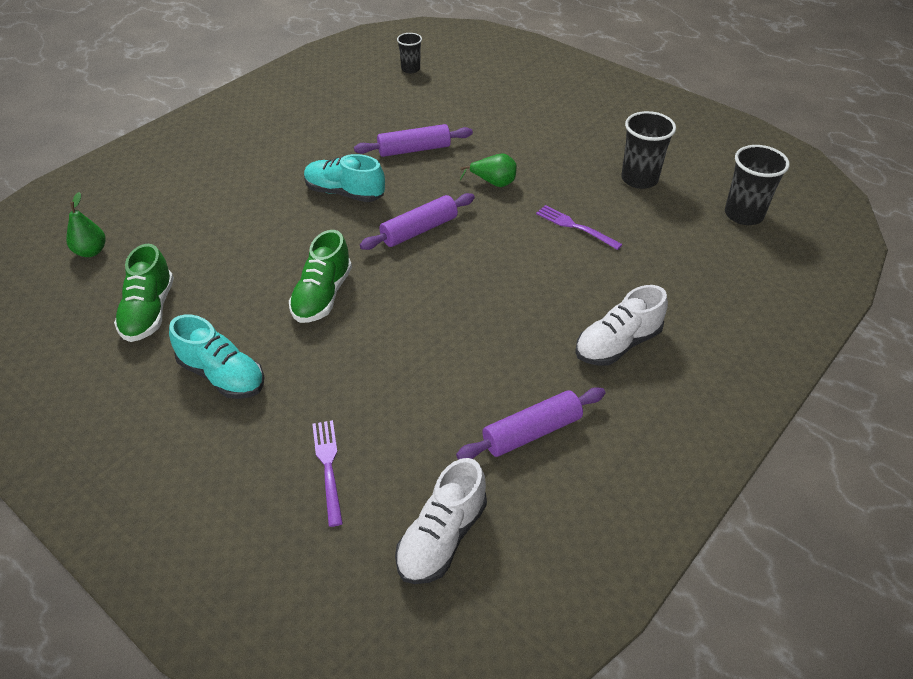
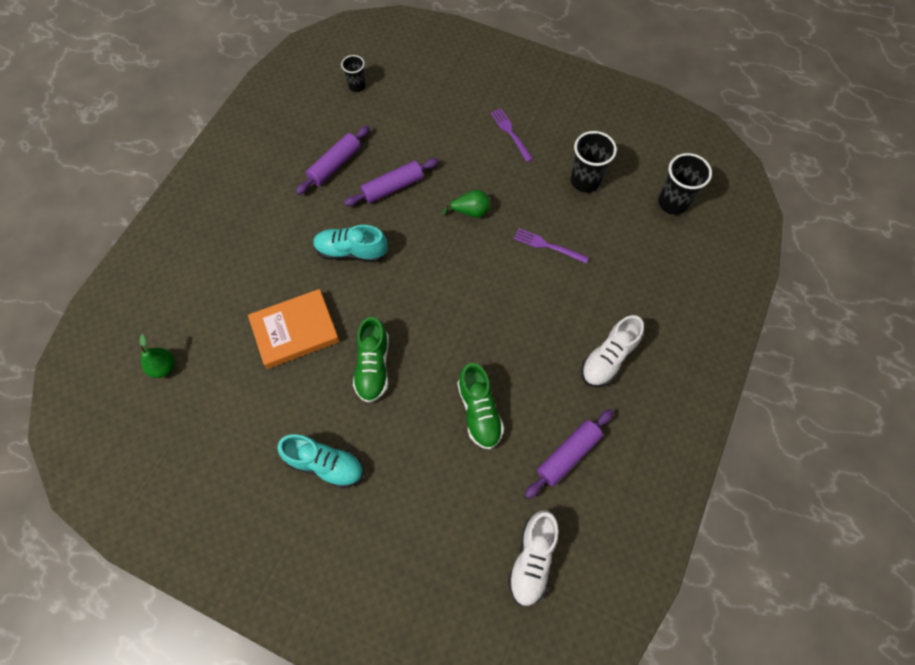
camera: 15 degrees left, 20 degrees up
(149, 312) = (241, 417): green shoe -> green shoe (479, 411)
(249, 248) = (295, 331): none -> orange book
(328, 466) = (434, 523): purple fork -> purple fork (510, 132)
(419, 230) = (426, 278): purple rolling pin -> purple rolling pin (335, 165)

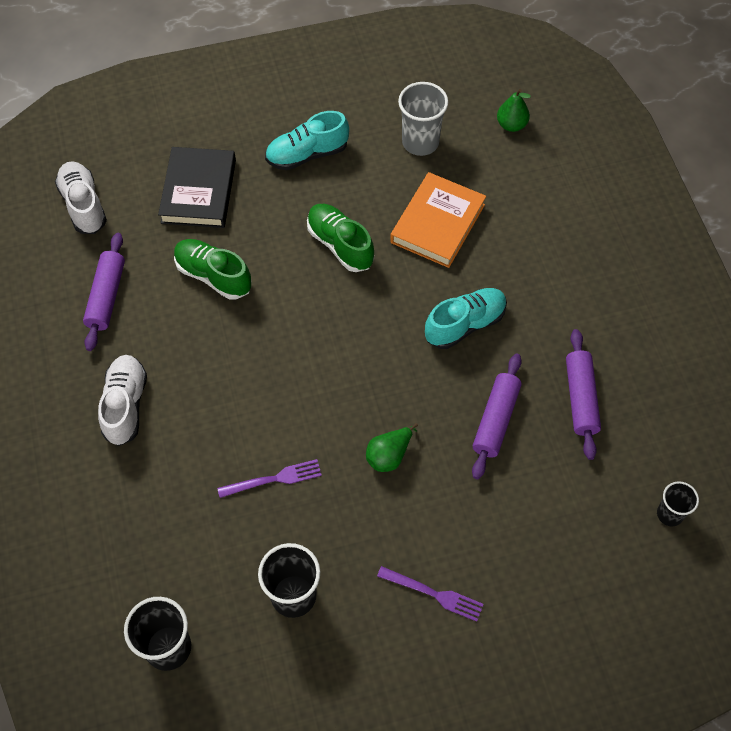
camera: 140 degrees right, 5 degrees down
(237, 405) = (420, 142): none -> grey cup
(433, 497) = (198, 191): none -> black book

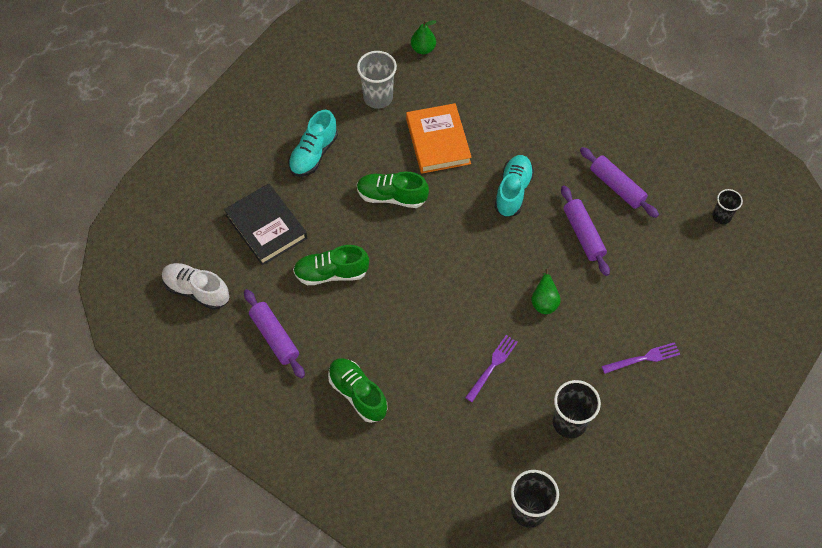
camera: 40 degrees left, 0 degrees up
(125, 405) = (358, 394): white shoe -> green shoe

